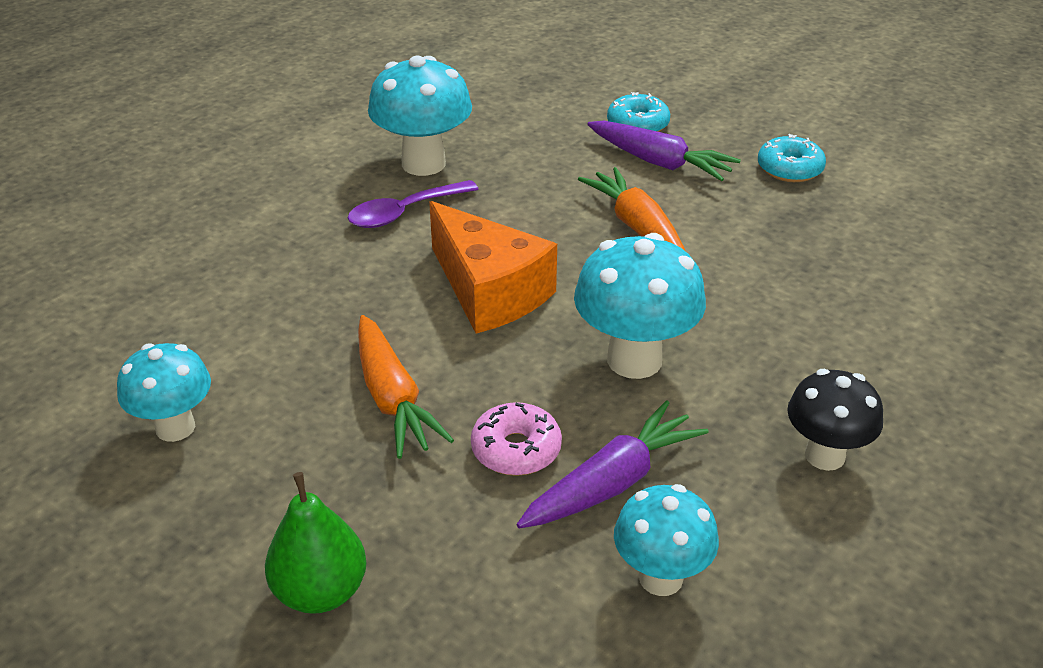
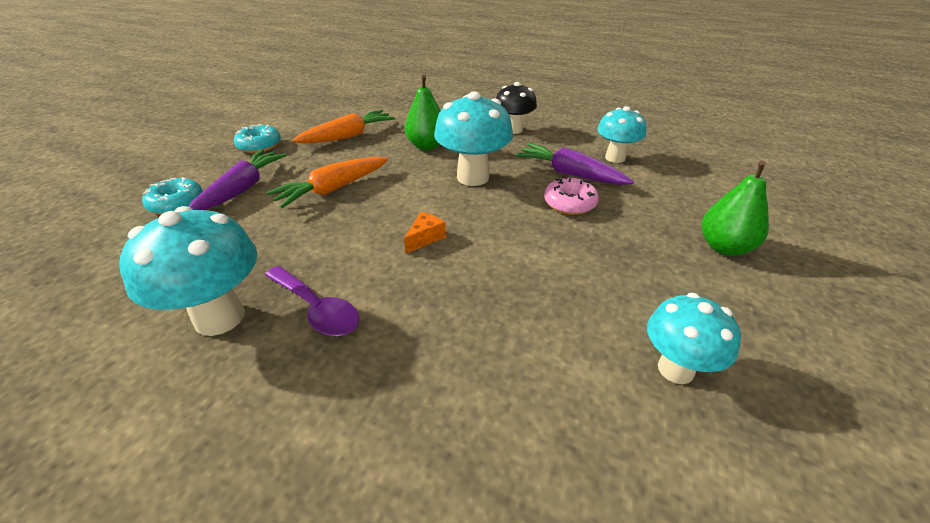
camera: 105 degrees left, 0 degrees up
(393, 398) = (561, 257): orange carrot -> orange carrot (348, 136)
(489, 291) = (425, 238): orange cheese -> orange cheese, size x0.41
(763, 326) = (427, 146): none -> green pear

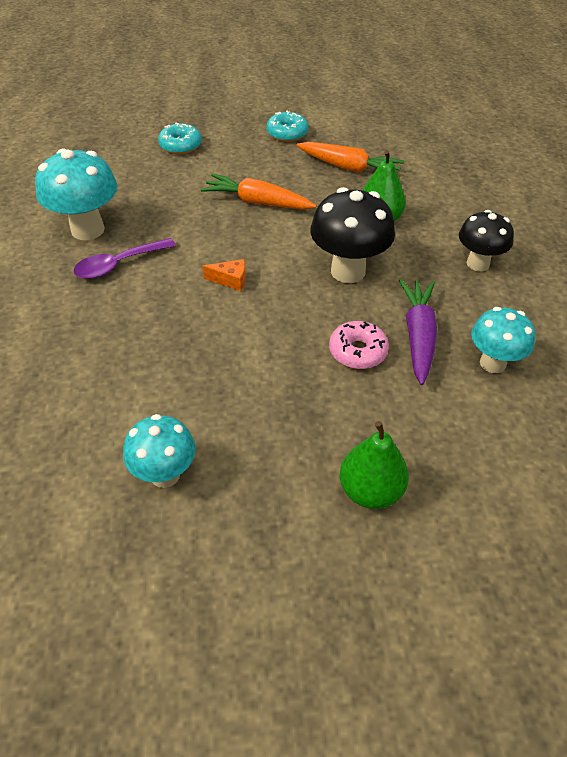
camera: 60 degrees right, 10 degrees up
(242, 189) = (220, 161): purple carrot -> none
(317, 309) = (118, 265): purple spoon -> purple spoon turned 45 degrees clockwise
(473, 177) = (348, 271): turquoise mushroom -> black mushroom

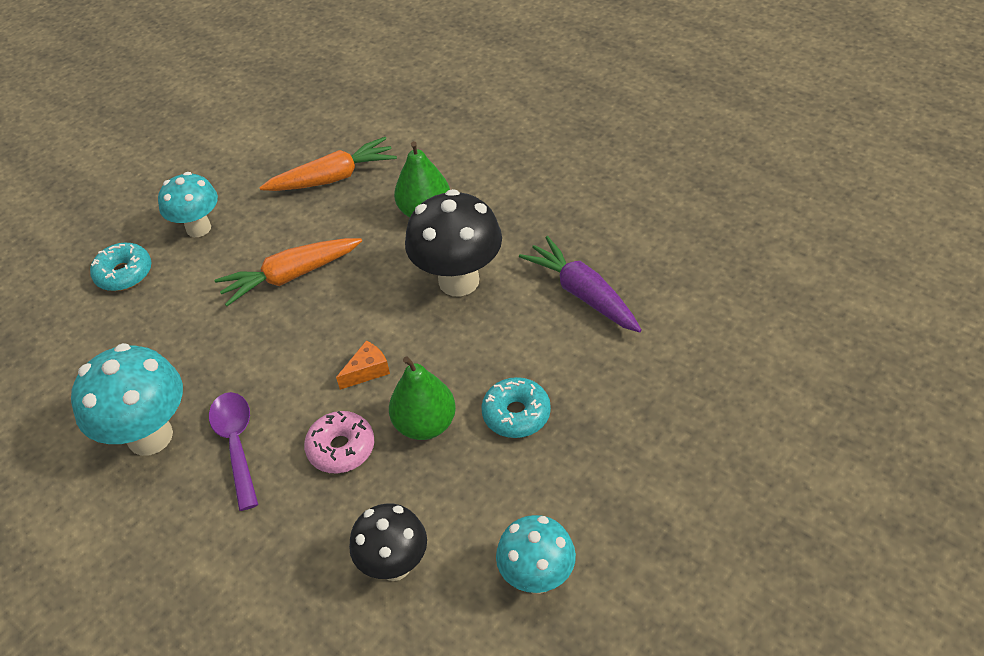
camera: 40 degrees left, 0 degrees up
(118, 265) = (236, 444): purple spoon -> purple spoon turned 150 degrees clockwise
(287, 133) = (223, 182): turquoise donut -> turquoise donut (516, 414)
(357, 351) = (554, 345): pink donut -> pink donut (341, 448)
(370, 490) = (695, 446): green pear -> green pear (425, 424)
(477, 264) = (553, 193): black mushroom -> black mushroom (395, 565)
(492, 363) = (660, 272): turquoise mushroom -> turquoise mushroom (198, 228)

